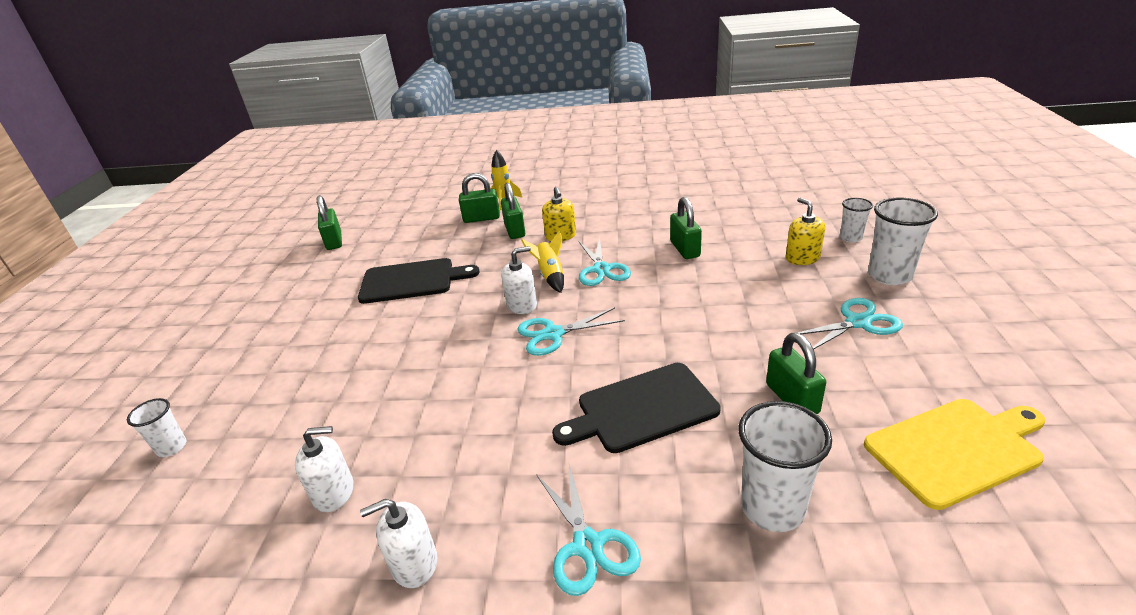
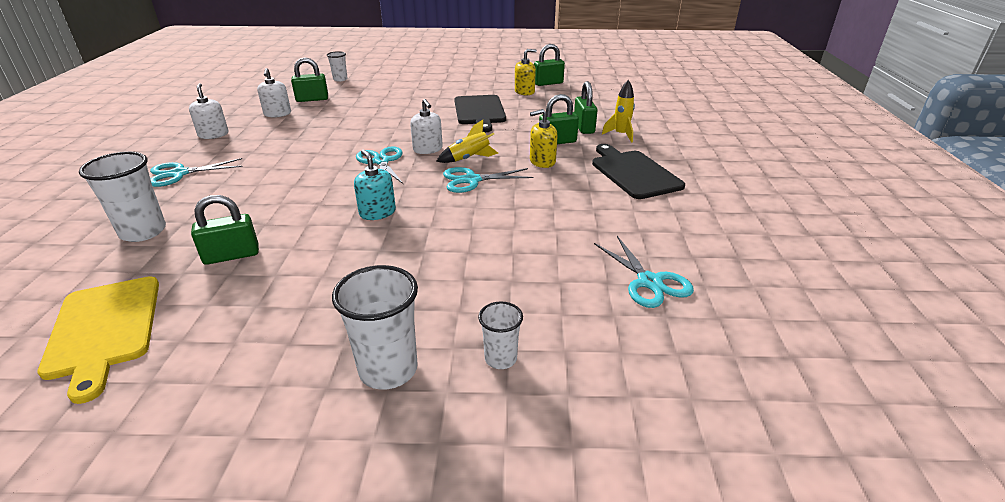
camera: 85 degrees right, 0 degrees up
(641, 409) = (272, 192): black cutting board -> black cutting board (633, 173)
(677, 316) = (377, 212): none -> turquoise soap dispenser
(685, 249) = (500, 224): green padlock -> green padlock (312, 99)
(802, 258) = (457, 303): yellow soap dispenser -> yellow soap dispenser (524, 92)
(858, 322) = (307, 316): turquoise scissors -> turquoise scissors (649, 282)

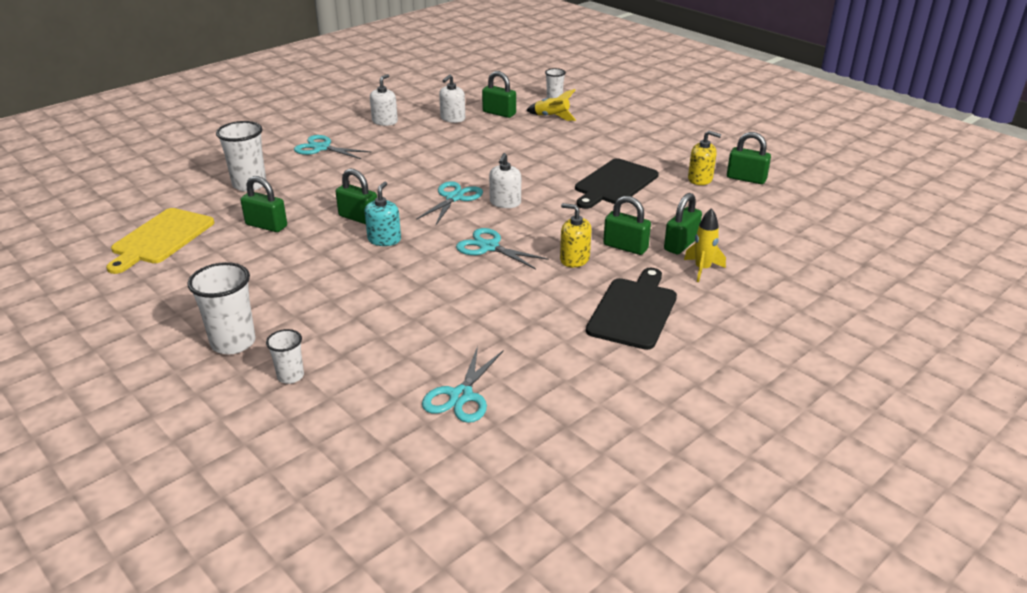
camera: 45 degrees right, 0 degrees up
(322, 208) = (359, 218): none -> green padlock
(469, 158) = (521, 227): yellow rocket -> yellow rocket (552, 117)

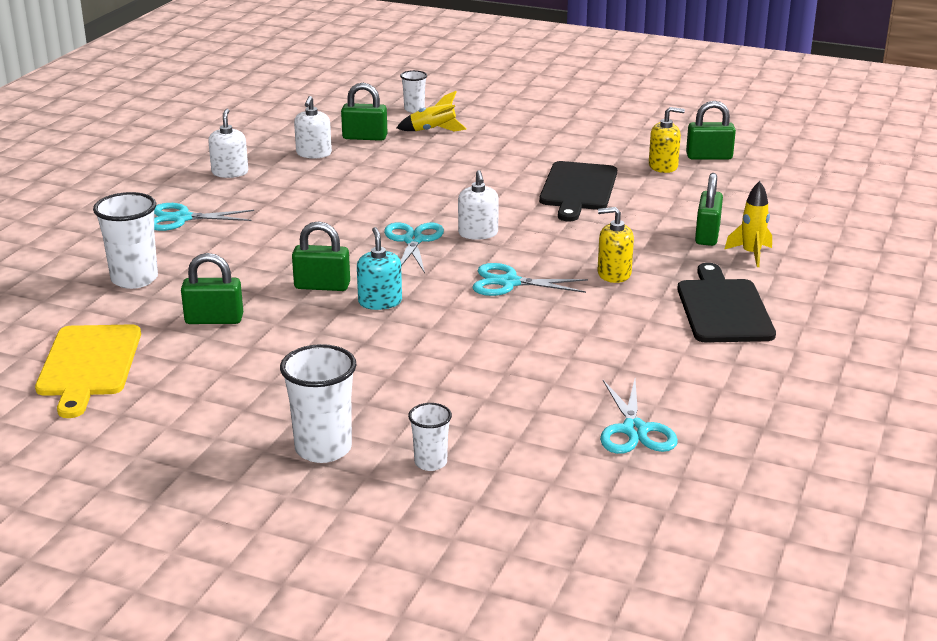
camera: 25 degrees left, 5 degrees down
(625, 247) = (654, 250): green padlock -> none

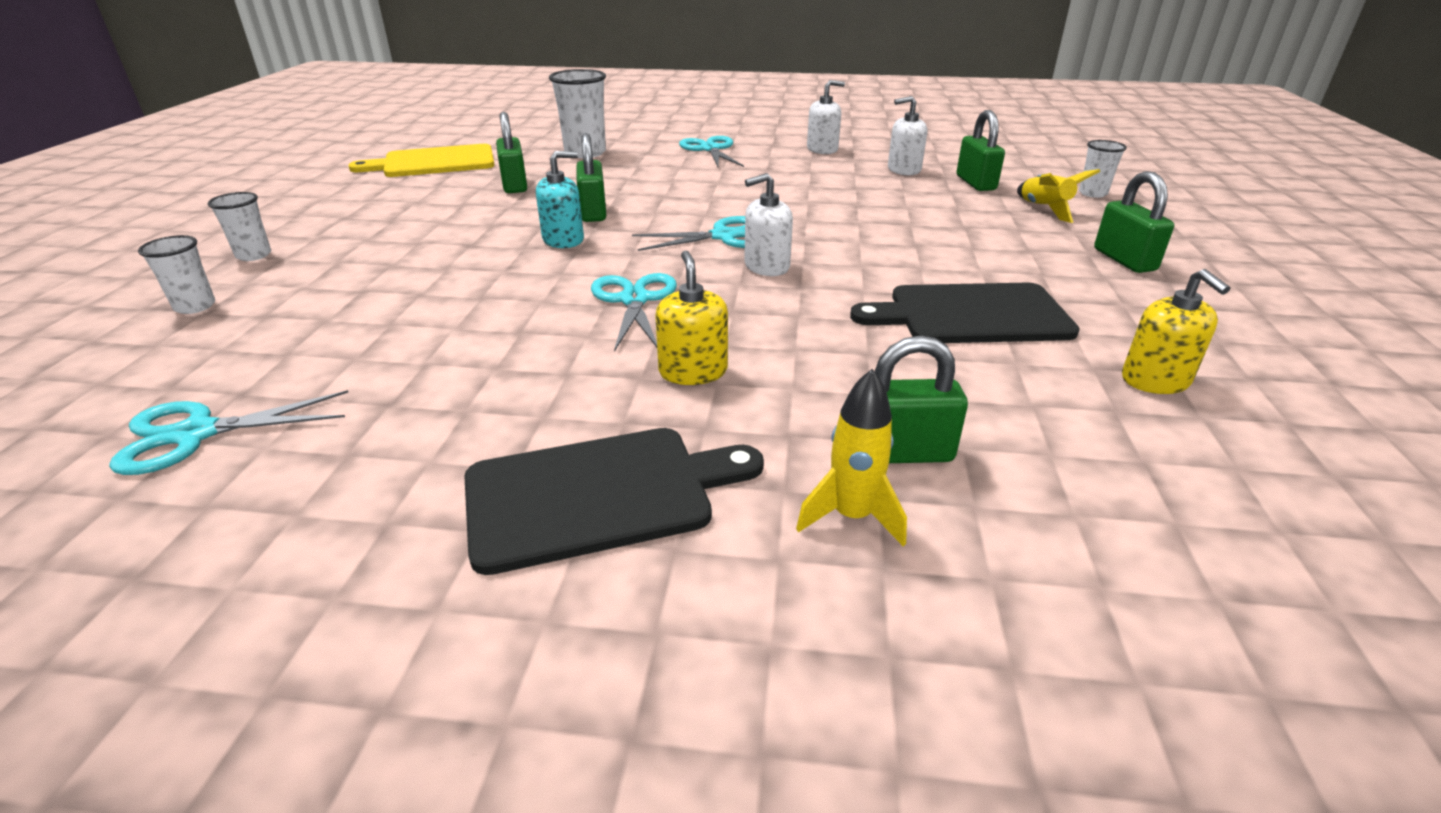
camera: 75 degrees right, 5 degrees up
(323, 449) = (254, 255): white cup -> white cup, size x0.57
(709, 156) = (1275, 428): green padlock -> green padlock (1124, 260)

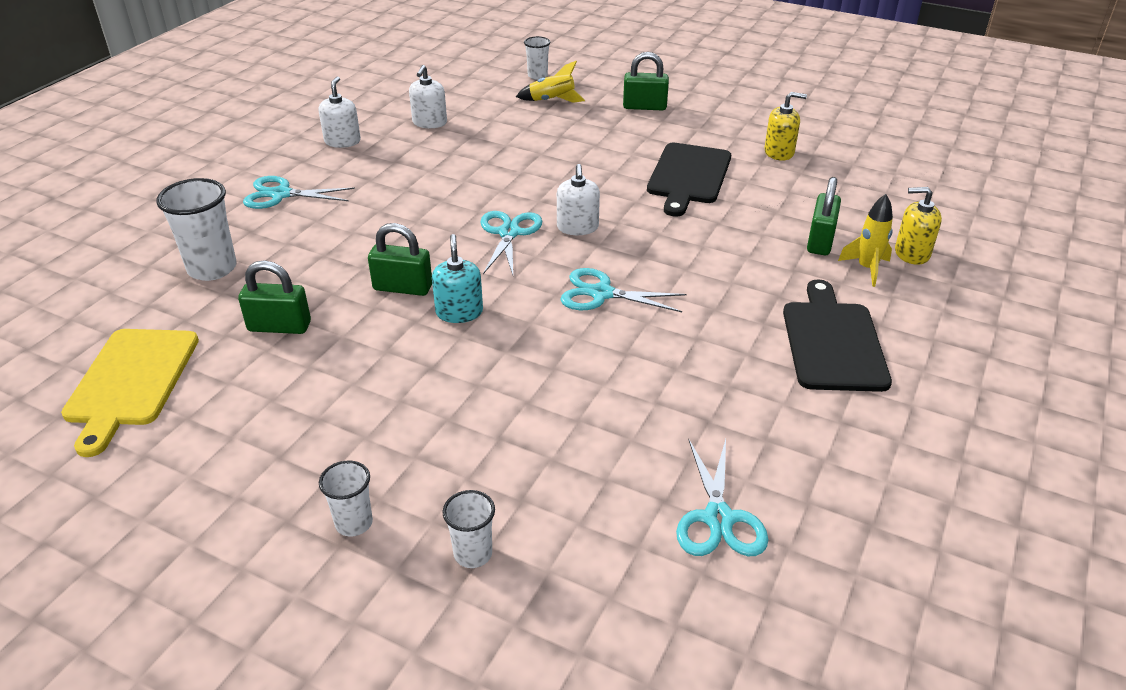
camera: 70 degrees left, 5 degrees up
(693, 371) = (715, 287): yellow soap dispenser -> yellow soap dispenser (912, 253)
(975, 183) = (483, 106): green padlock -> none

